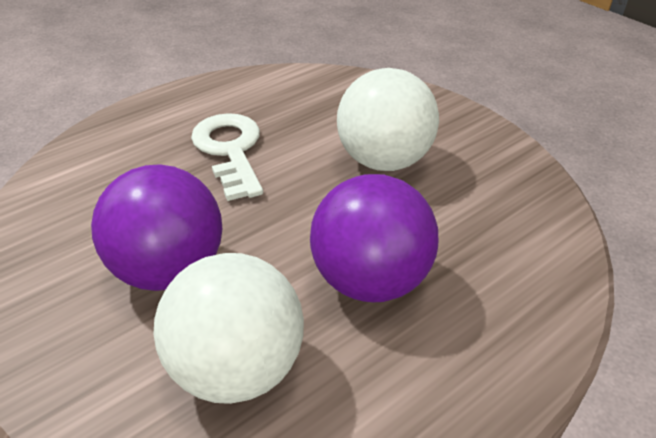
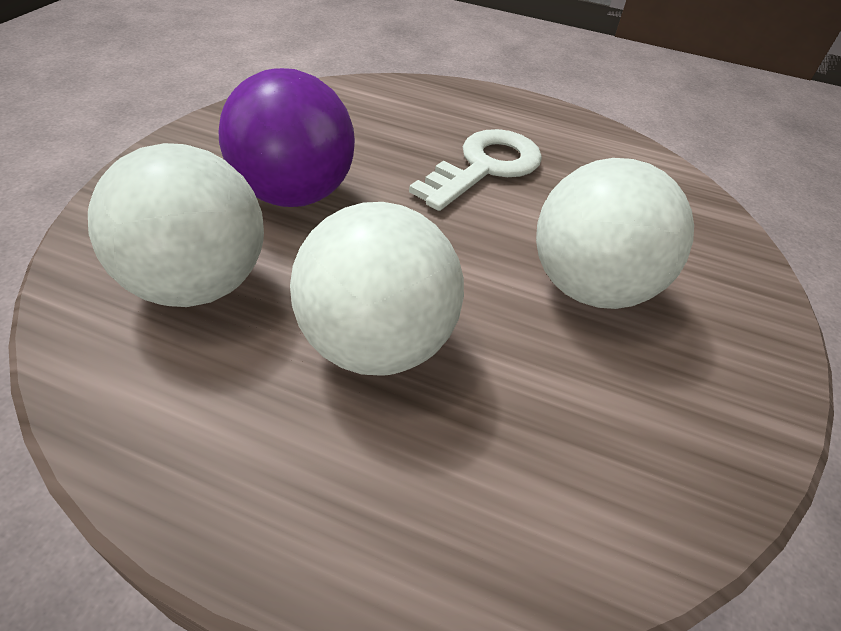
camera: 55 degrees right, 5 degrees up
(370, 280) = (376, 343): purple ball -> white ball

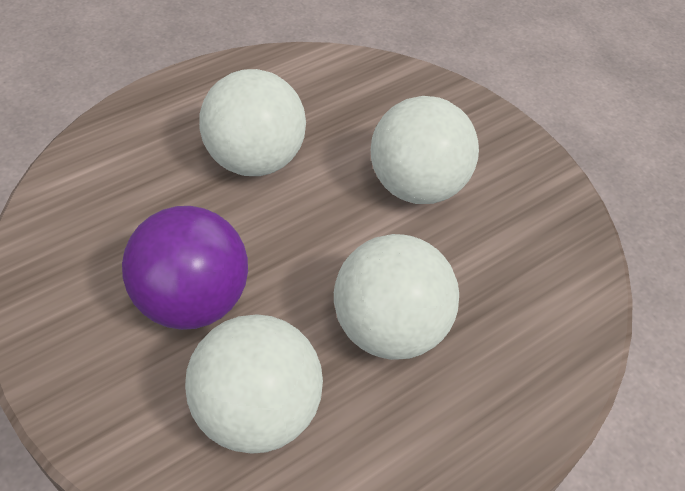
camera: 55 degrees left, 5 degrees up
(485, 167) = (255, 160): white key -> white ball

